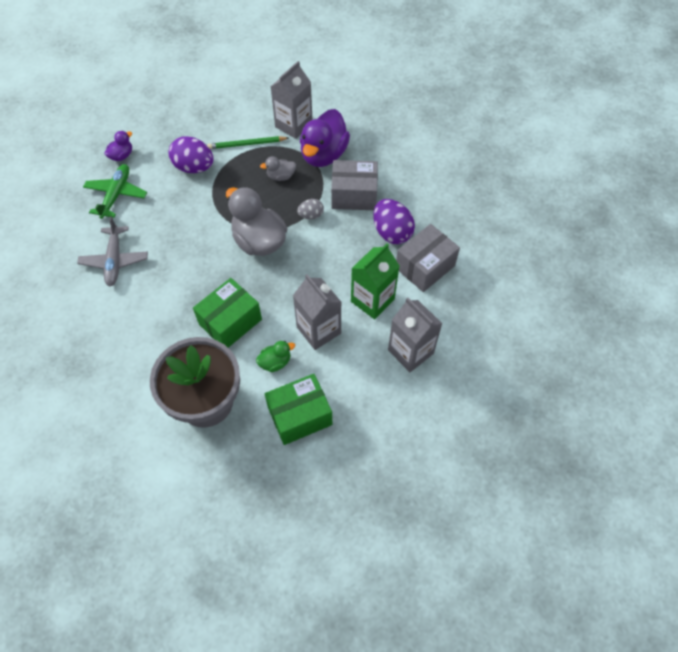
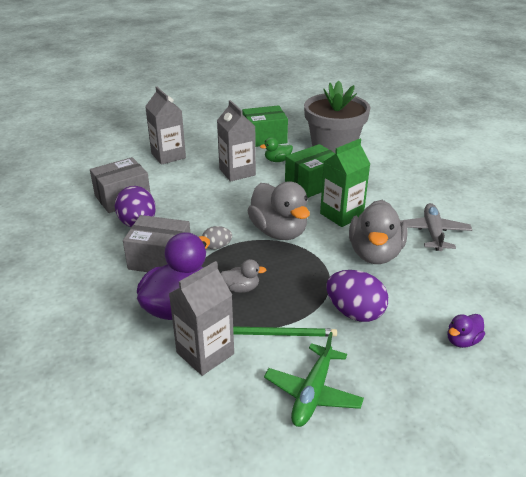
camera: 170 degrees left, 25 degrees down
(116, 194) = (452, 293): green plane -> green plane (312, 393)
(172, 227) = (375, 253): none -> grey duck
(372, 300) = (183, 183): green carton -> green carton (341, 215)

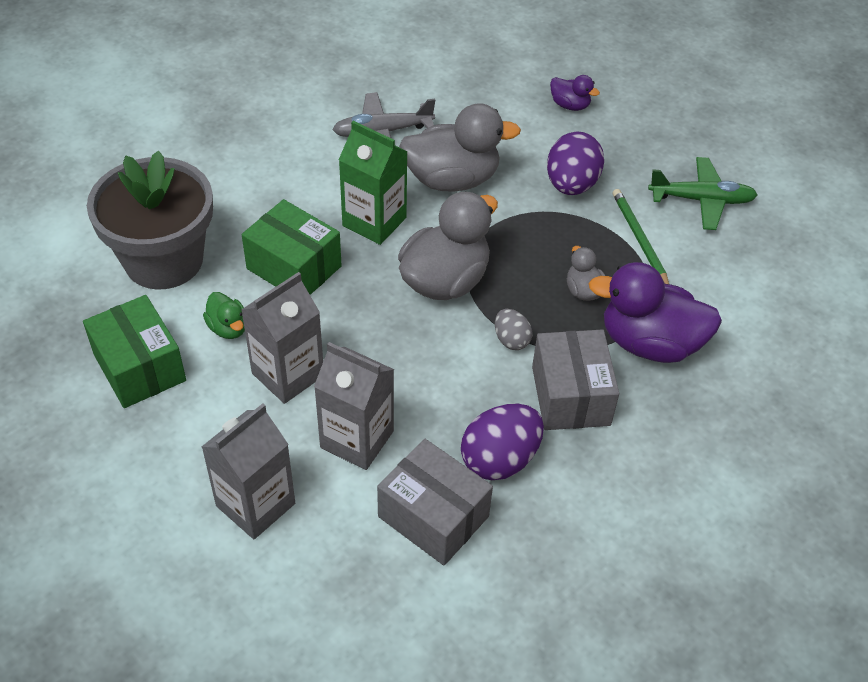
camera: 110 degrees left, 15 degrees up
(205, 353) = (704, 294): grey carton -> grey carton (357, 439)

